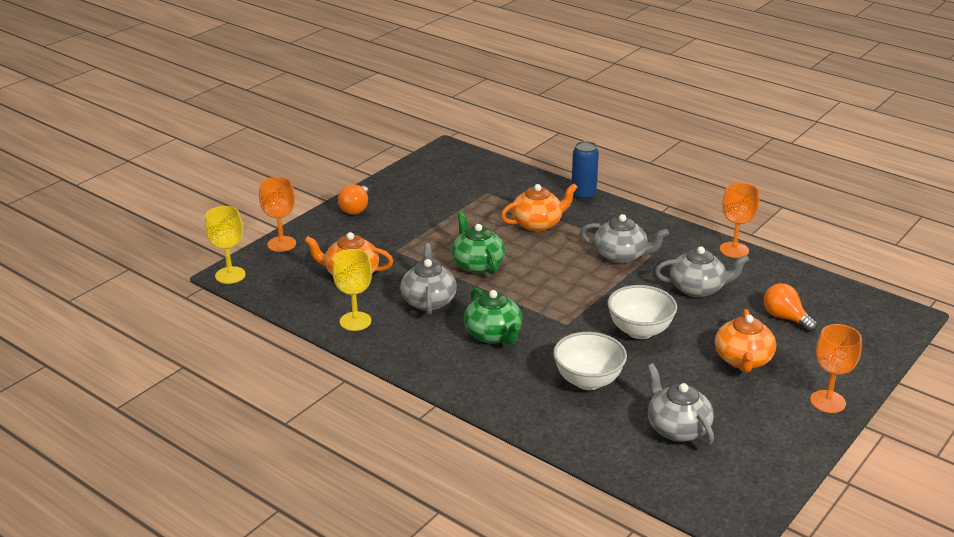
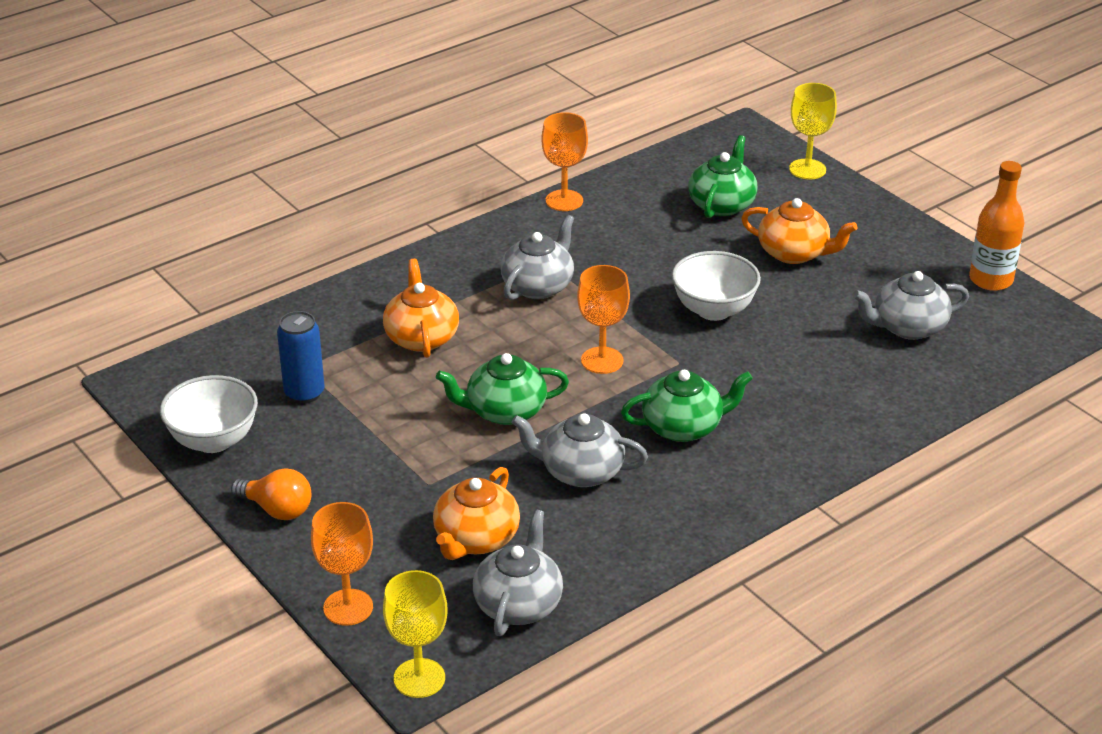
camera: 75 degrees left, 5 degrees up
(355, 321) = (607, 550): yellow goblet -> yellow goblet (807, 169)
(583, 195) = (364, 283): blue can -> blue can (304, 393)
(588, 381) = (804, 370): white bowl -> white bowl (213, 440)
(698, 289) = (639, 247): grey teapot -> grey teapot (519, 604)
(781, 472) = (991, 280): none -> orange bottle
(785, 318) = (722, 204): orange light bulb -> green teapot
(827, 401) = (882, 220): orange goblet -> orange goblet (602, 360)

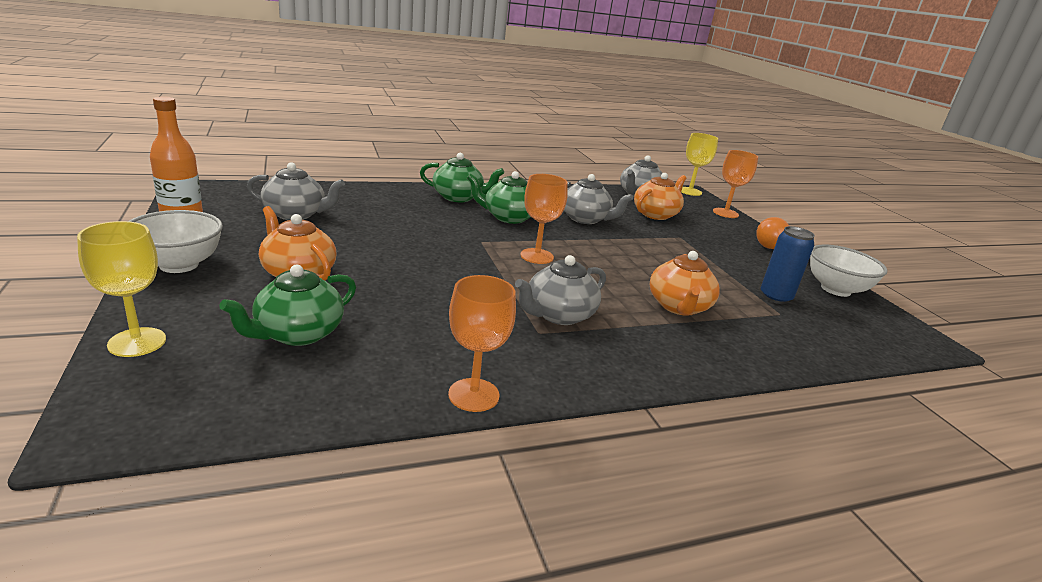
camera: 165 degrees left, 10 degrees down
(504, 411) = (622, 251): green teapot -> green teapot (458, 197)
(713, 310) = (421, 259): white bowl -> white bowl (179, 265)

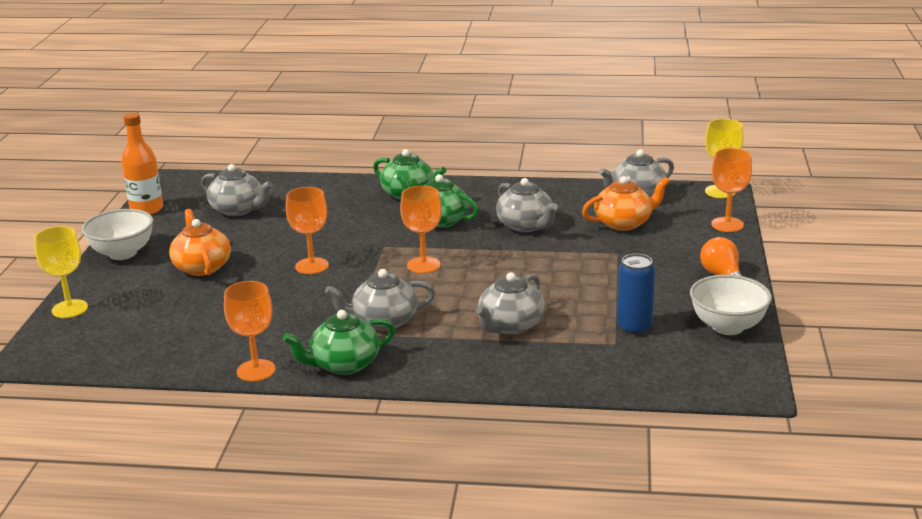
camera: 30 degrees right, 0 degrees up
(297, 333) = (170, 314): green teapot -> green teapot (343, 364)
(426, 264) = (312, 266): none -> orange goblet
(678, 307) = (510, 326): orange teapot -> grey teapot

